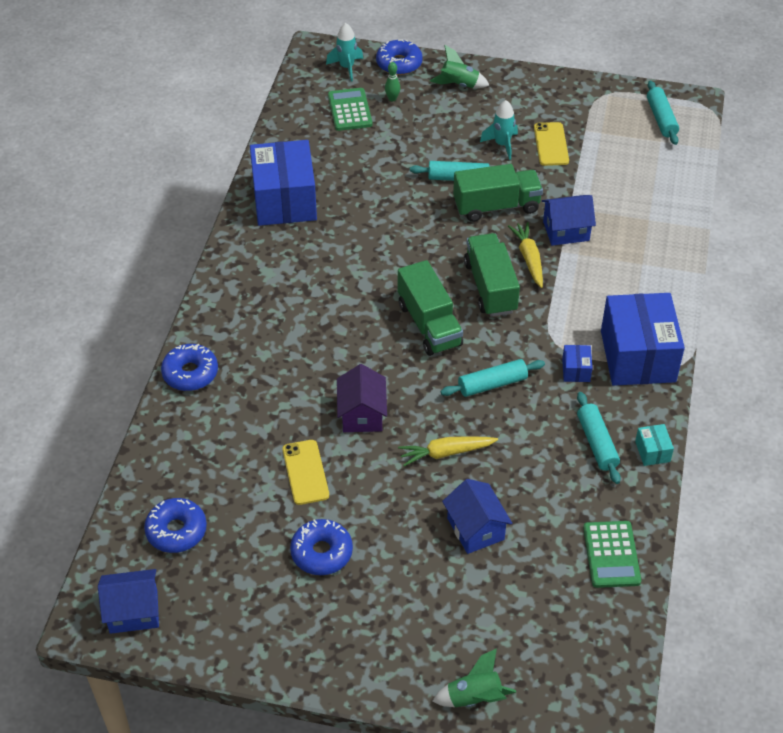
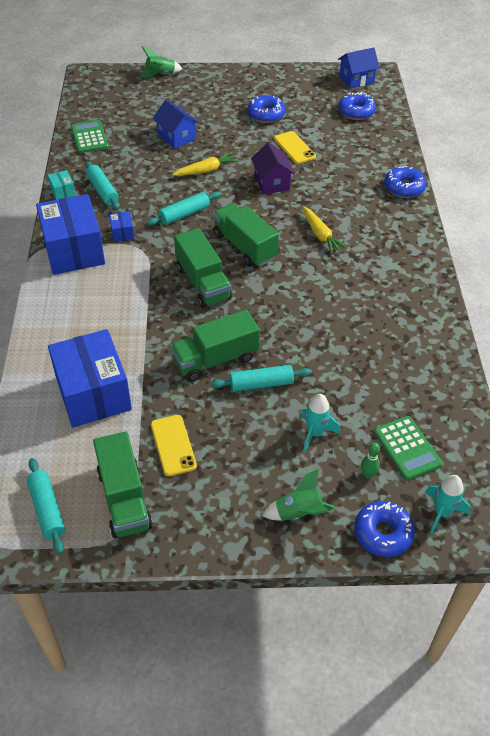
camera: 165 degrees right, 0 degrees up
(284, 200) = (415, 330): blue box -> blue box (93, 393)
(502, 145) = (226, 434): turquoise rocket -> turquoise rocket (315, 433)
(529, 259) = (174, 313): yellow carrot -> yellow carrot (320, 235)
(566, 231) = (144, 346): blue house -> none
(597, 115) = (124, 498): none -> green truck

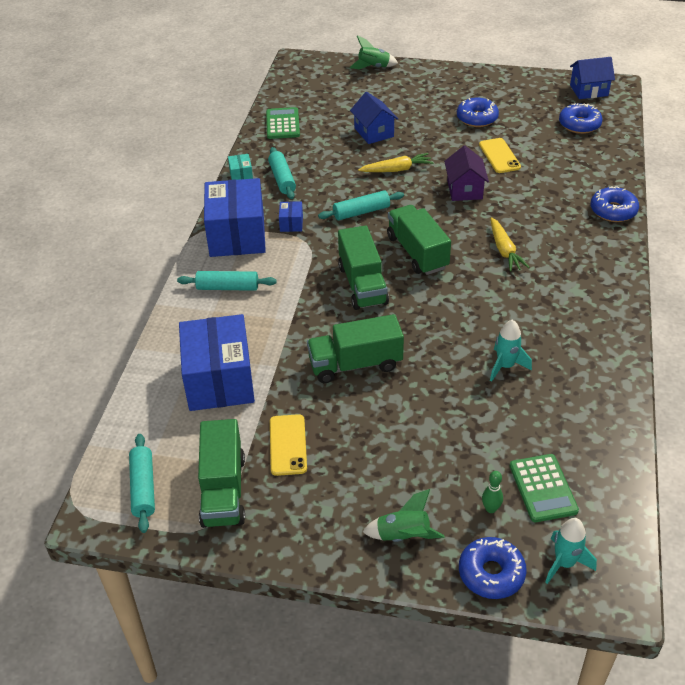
camera: 15 degrees right, 5 degrees down
(261, 384) = (398, 396): turquoise rolling pin -> turquoise rolling pin (227, 287)
(315, 433) = (443, 456): turquoise rocket -> turquoise rocket (505, 366)

